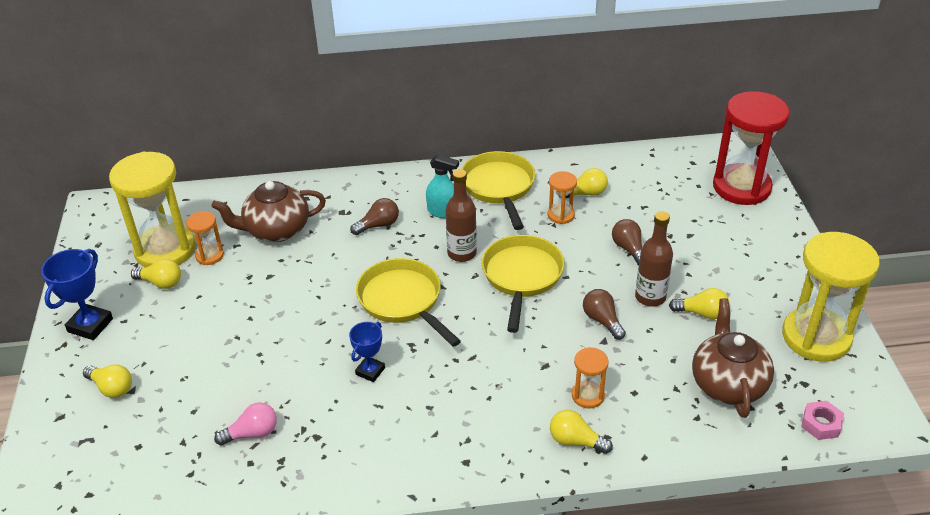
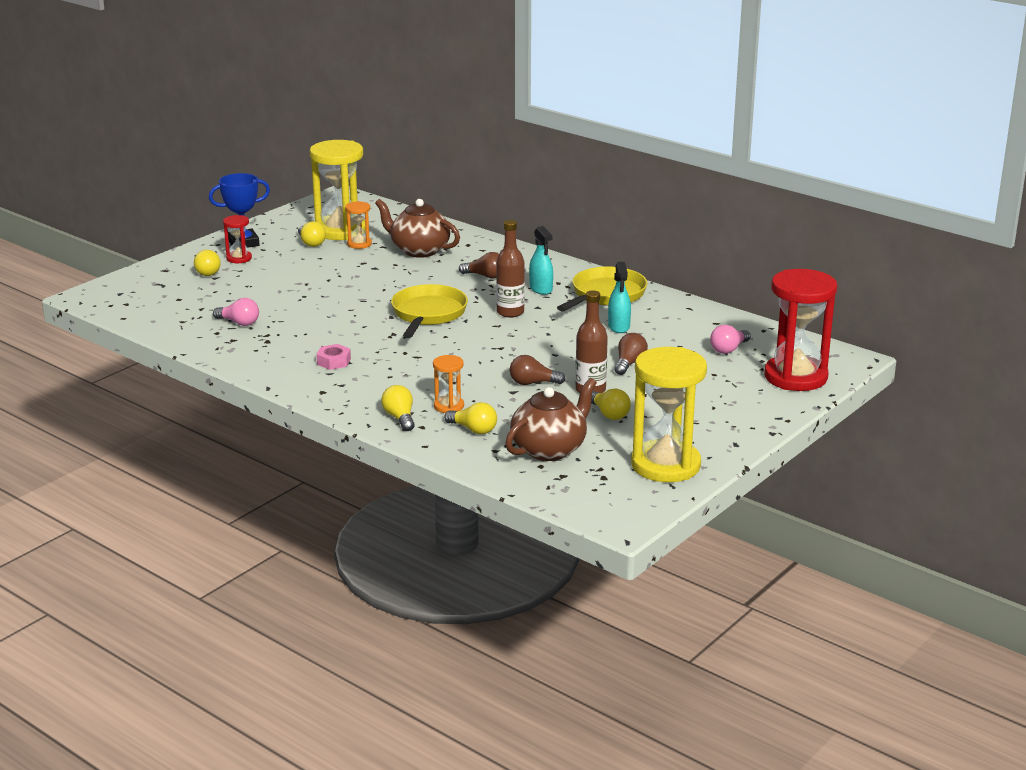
camera: 45 degrees right, 15 degrees down
(118, 348) = (239, 258): none -> red hourglass
(370, 371) = (347, 332): blue trophy -> none
(522, 277) = (525, 340): yellow pan -> none
(561, 215) = (619, 327): orange hourglass -> turquoise spray bottle
(585, 193) = (662, 325): yellow light bulb -> yellow light bulb (473, 430)
(602, 320) = (533, 383): brown light bulb -> brown light bulb turned 105 degrees counterclockwise
(663, 188) = (728, 349): none -> pink light bulb
(821, 424) = (570, 497): pink nut -> pink nut (334, 361)

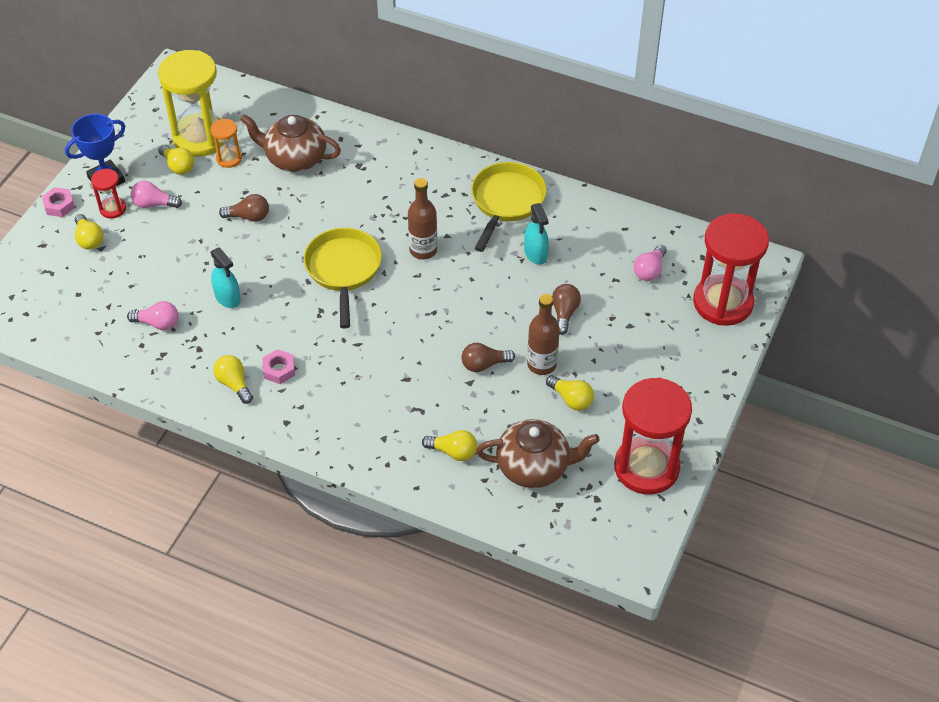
camera: 15 degrees left, 25 degrees up
(193, 251) = (59, 205): none -> pink nut
(277, 260) = (154, 204): none -> pink light bulb
(400, 418) = (377, 448): yellow light bulb -> yellow light bulb (234, 384)
(449, 406) = (417, 419): orange hourglass -> none
(485, 276) = (378, 192): brown light bulb -> brown light bulb (249, 217)
(541, 289) = (440, 204): turquoise spray bottle -> turquoise spray bottle (228, 298)
(549, 449) = (534, 467): brown teapot -> brown teapot turned 60 degrees clockwise
(665, 465) = (646, 467): yellow hourglass -> red hourglass

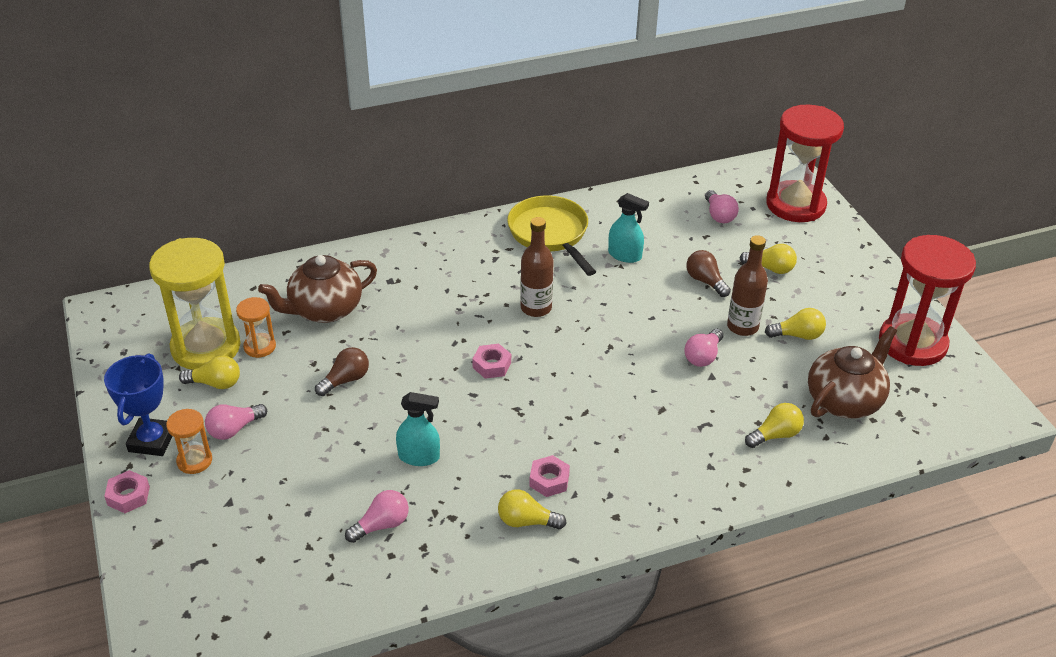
camera: 45 degrees left, 10 degrees down
(89, 239) = (205, 503): yellow light bulb -> yellow light bulb (770, 268)
(113, 209) = (194, 461): red hourglass -> orange hourglass
(343, 270) = (492, 365): yellow pan -> pink nut
(484, 364) = (703, 356): brown light bulb -> pink light bulb

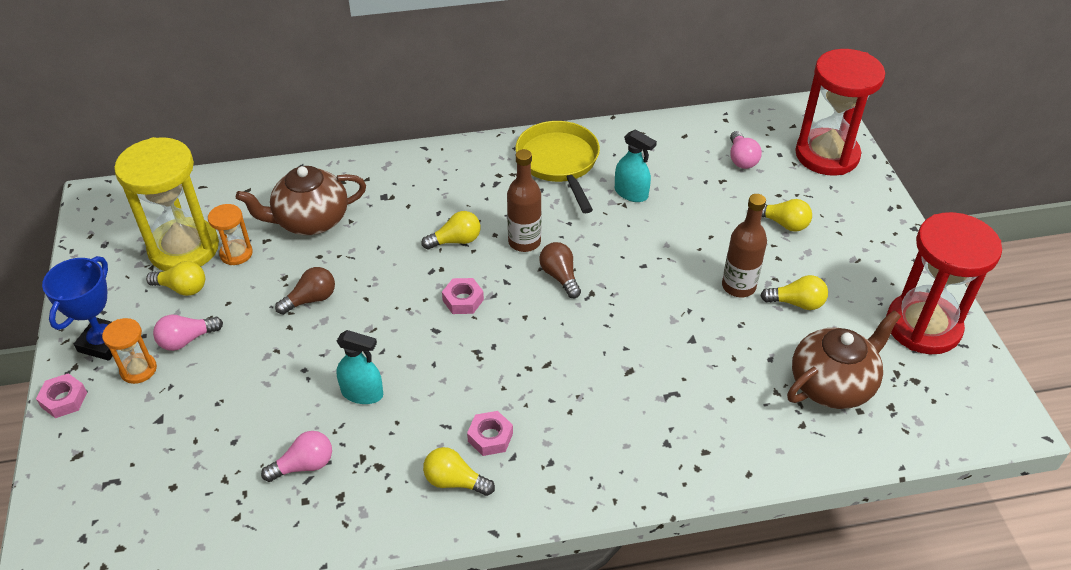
camera: 10 degrees right, 5 degrees up
(703, 356) = (688, 315): pink light bulb -> none
(705, 281) = (710, 231): brown light bulb -> brown light bulb (560, 276)
(775, 435) = (746, 415): yellow light bulb -> yellow light bulb (456, 241)

